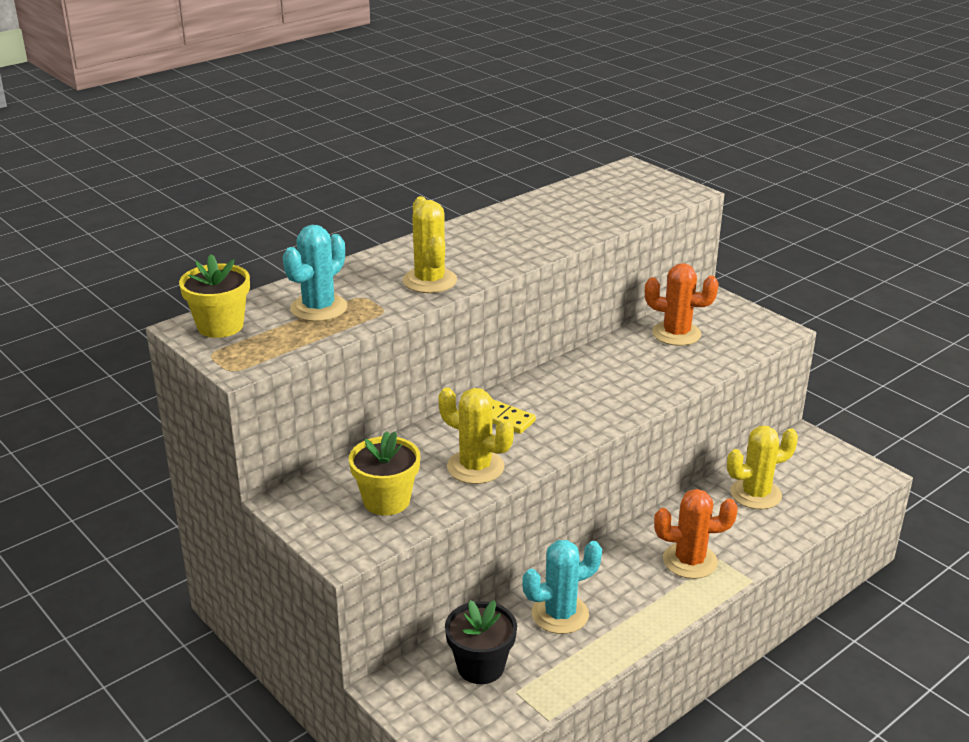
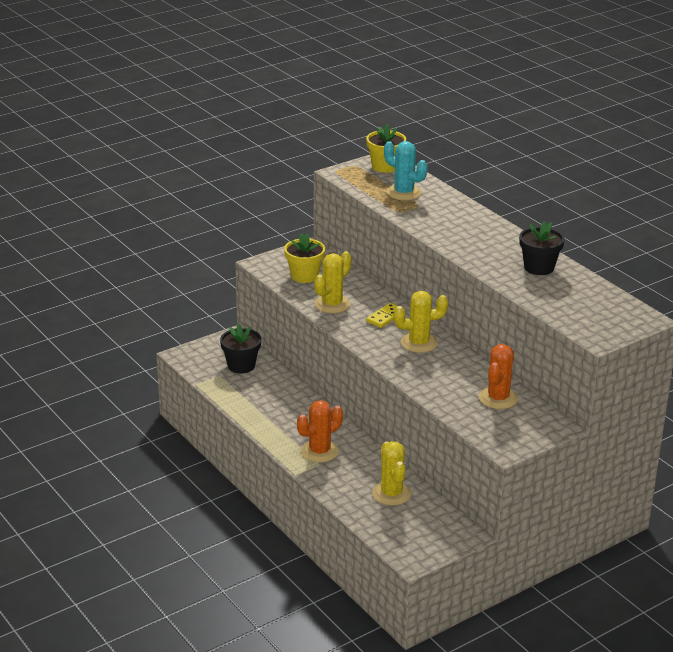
camera: 95 degrees right, 0 degrees up
(429, 281) = (438, 226): yellow cactus -> yellow cactus (419, 343)
(532, 218) = (539, 267): none -> black flower pot
(560, 614) = (278, 395): turquoise cactus -> none
(690, 561) = (319, 451): orange cactus -> orange cactus turned 45 degrees clockwise

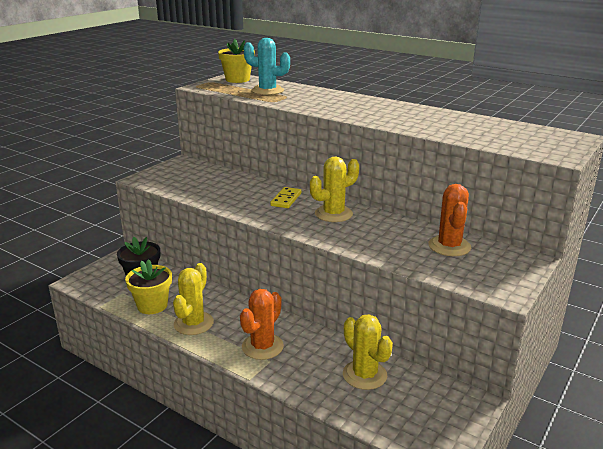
camera: 20 degrees left, 5 degrees down
(304, 276) = (189, 181): yellow flower pot -> yellow flower pot (152, 305)
(332, 304) = (228, 198): yellow cactus -> yellow cactus (193, 323)
(539, 267) = (436, 118): black flower pot -> none

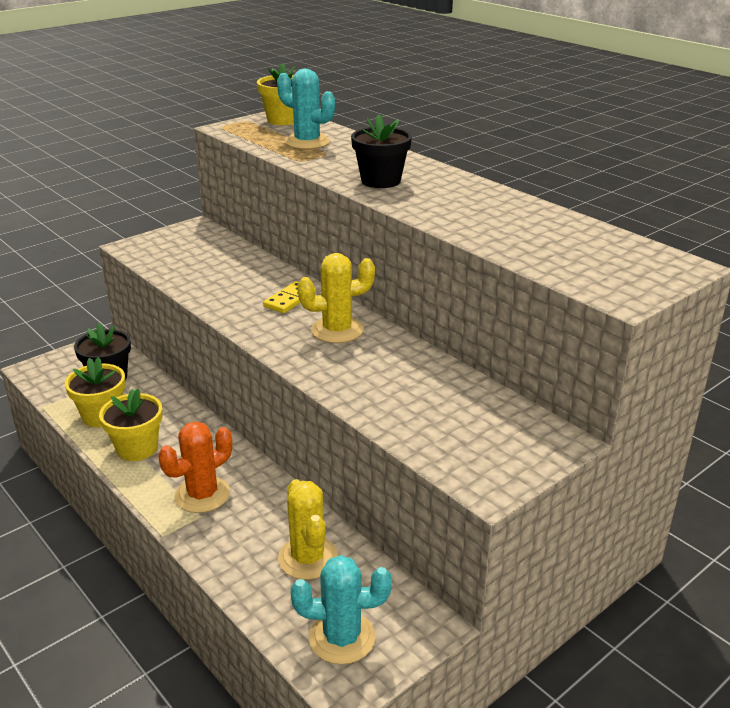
camera: 15 degrees right, 5 degrees up
(193, 323) = (137, 448): yellow cactus -> yellow flower pot
(341, 108) = (381, 181): none -> black flower pot
(420, 422) = (342, 638): none -> turquoise cactus
(449, 246) = (460, 402): orange cactus -> none

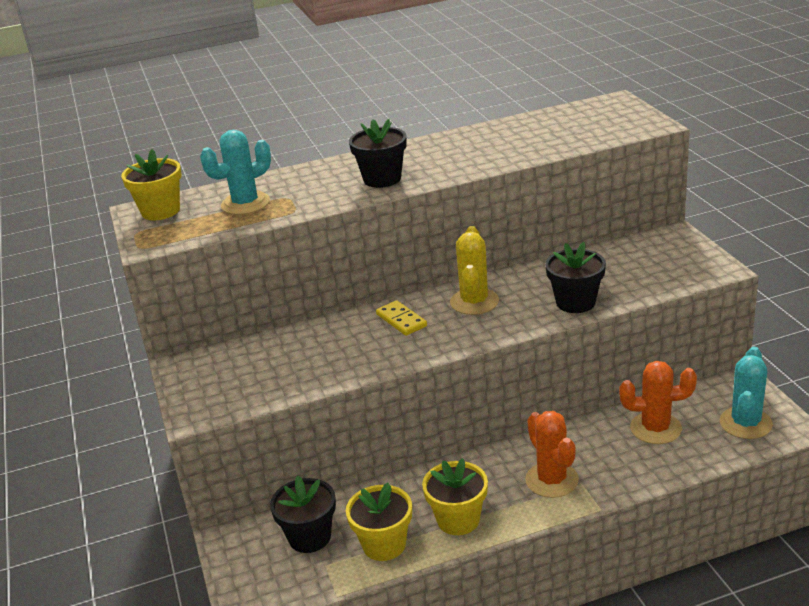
camera: 65 degrees left, 0 degrees up
(308, 558) = (655, 428): yellow cactus -> orange cactus
(359, 389) = (575, 302): none -> black flower pot

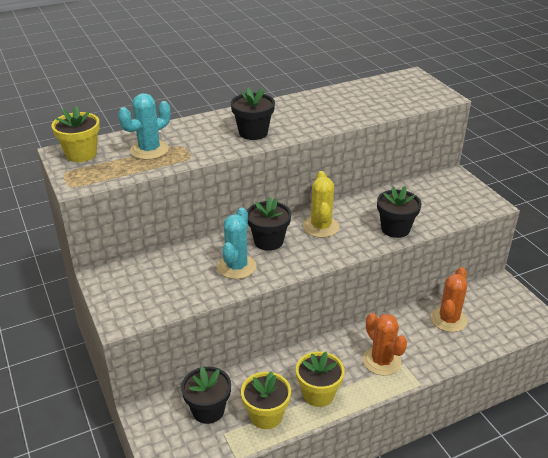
camera: 10 degrees left, 5 degrees up
(401, 320) = (268, 241): yellow domino -> black flower pot
(655, 428) = (448, 319): orange cactus -> orange cactus turned 60 degrees counterclockwise
(745, 423) = (510, 315): turquoise cactus -> turquoise cactus (236, 267)

